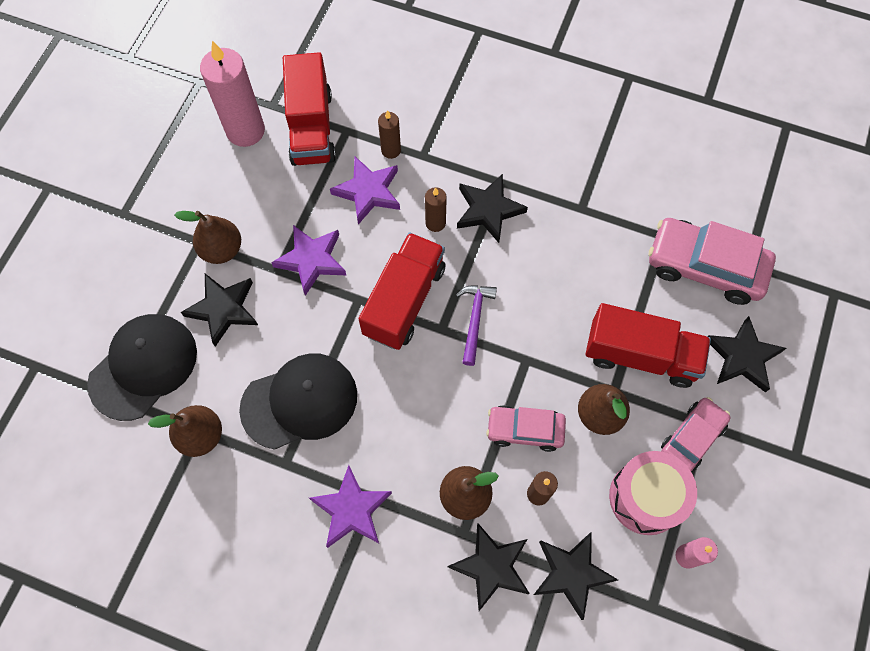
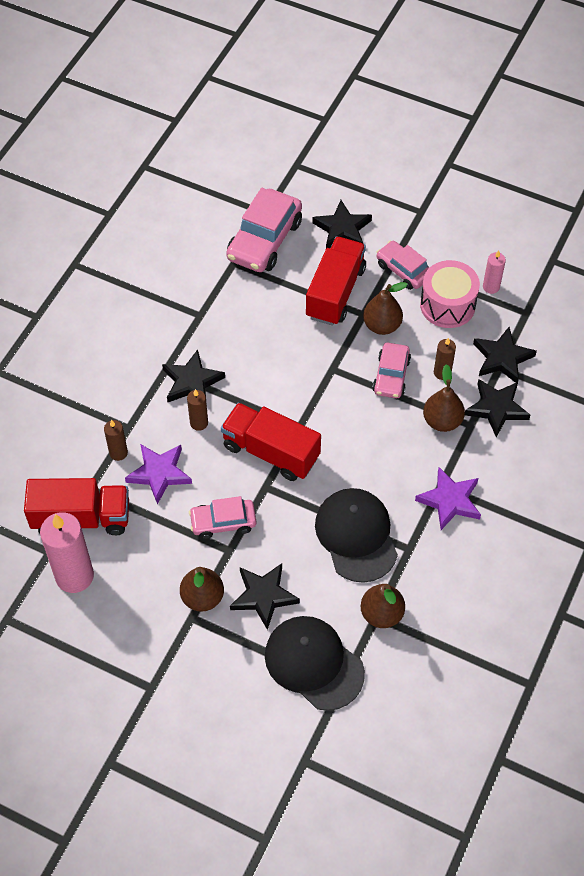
camera: 85 degrees left, 10 degrees down
(311, 260) = (223, 522): purple star -> pink car
(475, 320) = (294, 401): purple hammer -> none

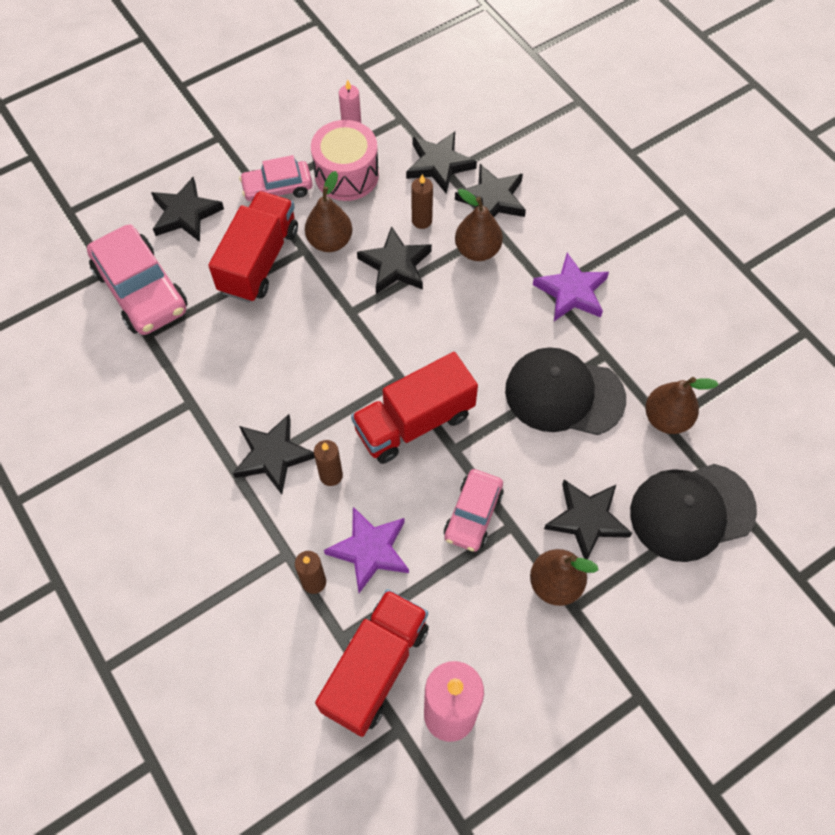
camera: 60 degrees left, 5 degrees up
(335, 292) = (259, 260): red truck -> red truck turned 60 degrees clockwise
(391, 376) = (395, 265): pink car -> black star

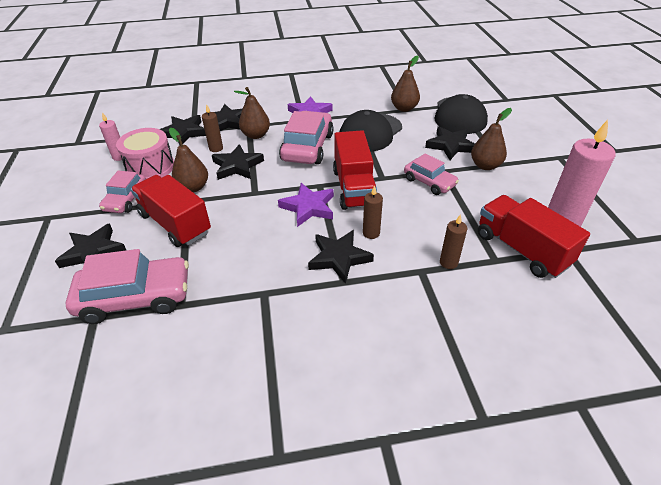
camera: 65 degrees left, 20 degrees down
(370, 550) = (435, 230): purple star -> purple star (308, 207)
(480, 327) = (307, 147): none -> pink car

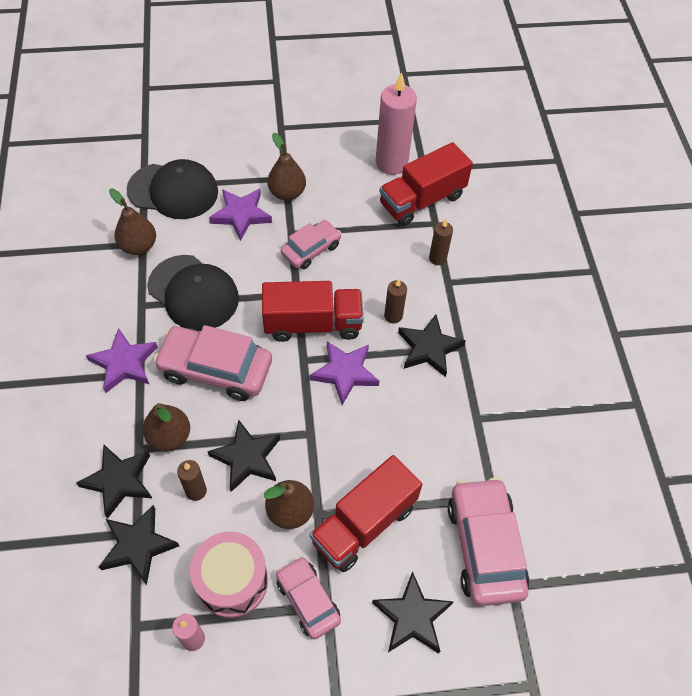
camera: 90 degrees left, 15 degrees up
(126, 199) = (308, 600): pink car -> pink car turned 135 degrees counterclockwise
(450, 145) = (241, 215): black star -> purple star

